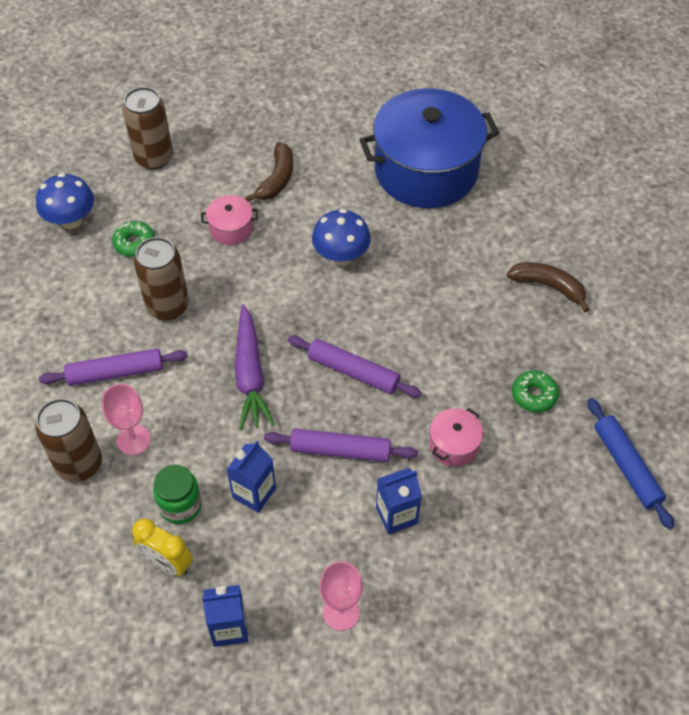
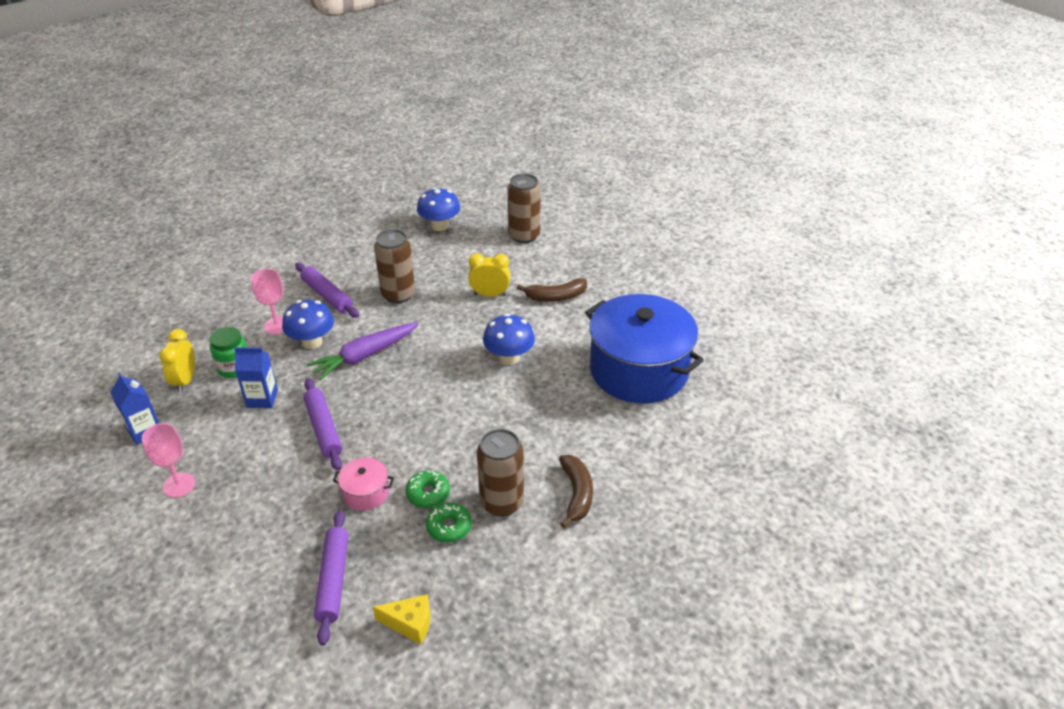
camera: 60 degrees right, 15 degrees down
(79, 464) = (245, 311): brown can -> brown can (502, 502)
(134, 243) = (441, 259): green donut -> green donut (428, 493)
(190, 415) = (312, 342): none -> blue mushroom
(231, 229) = (490, 294): pink pot -> yellow clock
(353, 372) = (401, 407): purple rolling pin -> purple rolling pin (333, 580)
(396, 515) = (280, 483): blue carton -> none
(626, 466) = (410, 623): blue rolling pin -> yellow cheese

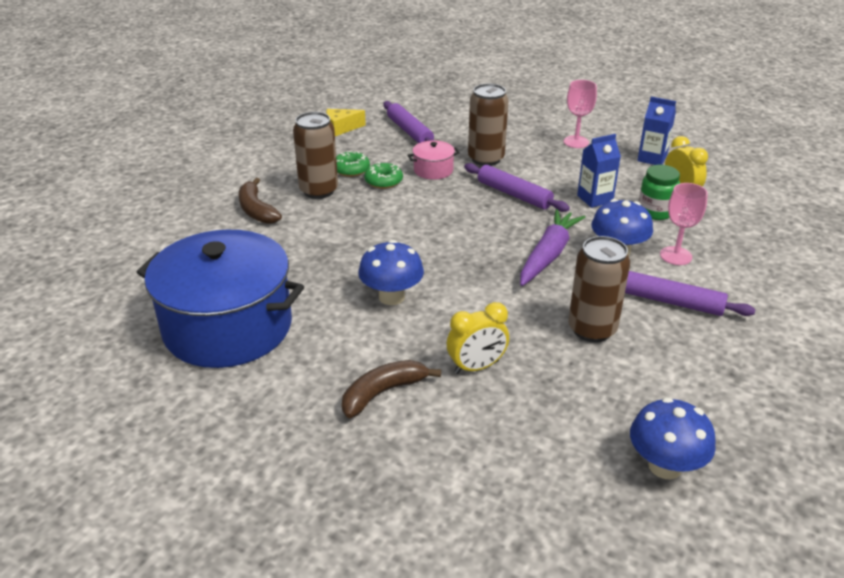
camera: 155 degrees right, 5 degrees down
(524, 236) = (510, 496): brown can -> brown can (486, 159)

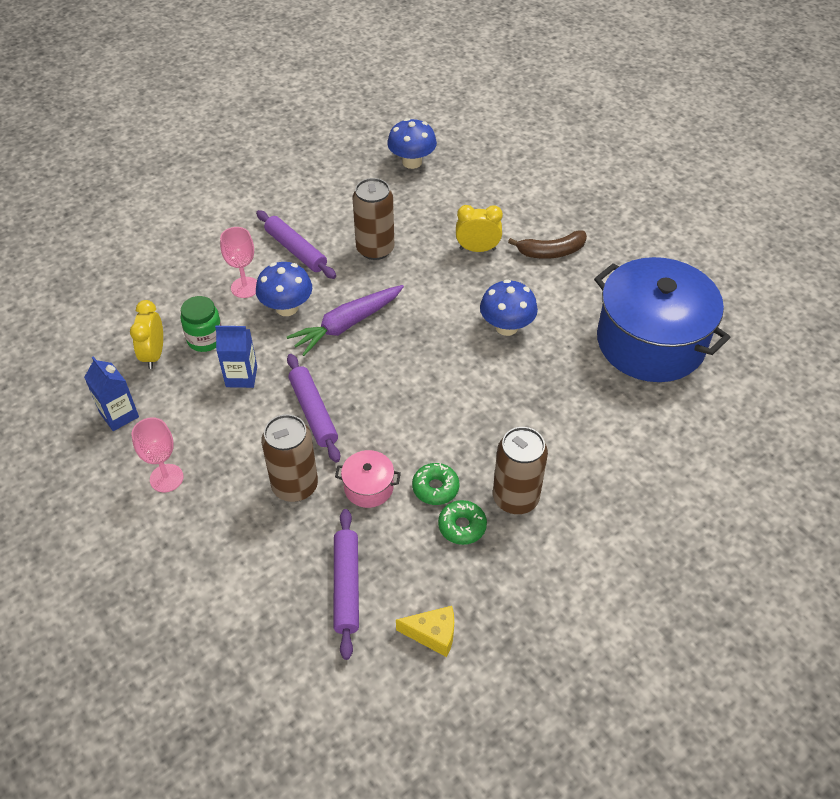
camera: 155 degrees left, 15 degrees up
(256, 210) = (595, 488): brown banana -> none

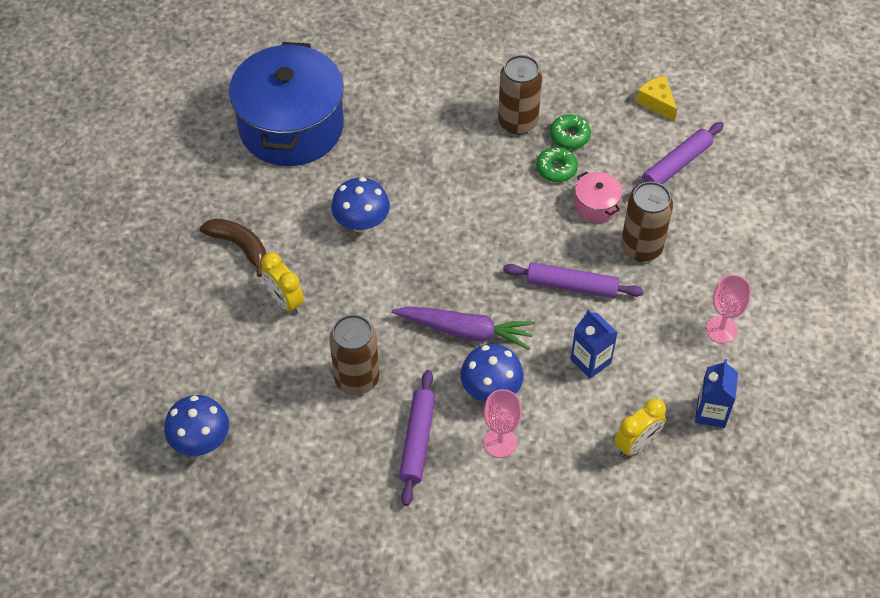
camera: 130 degrees left, 5 degrees up
(205, 339) = (583, 420): green jar -> none
(313, 412) = (572, 286): purple rolling pin -> purple rolling pin turned 75 degrees clockwise

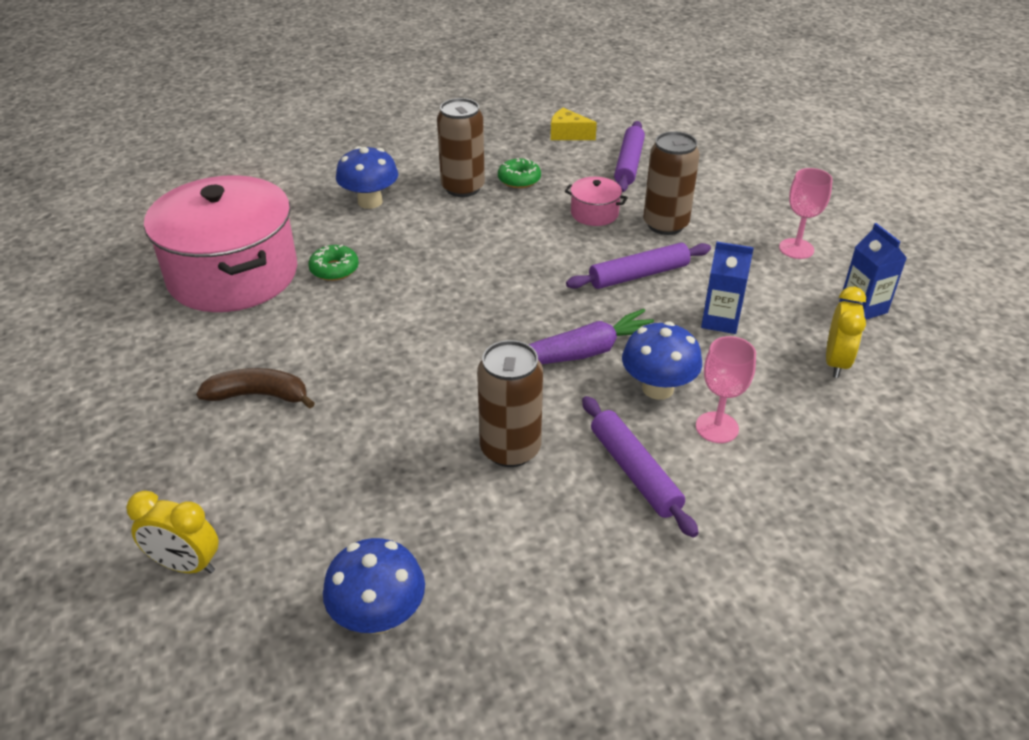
camera: 35 degrees left, 15 degrees down
(284, 301) = (359, 420): yellow clock -> yellow clock (186, 565)
(291, 127) = (233, 274): blue pot -> pink pot
(361, 223) = (383, 317): blue mushroom -> blue mushroom (370, 202)
(556, 169) = (532, 204): green donut -> green donut (334, 269)

